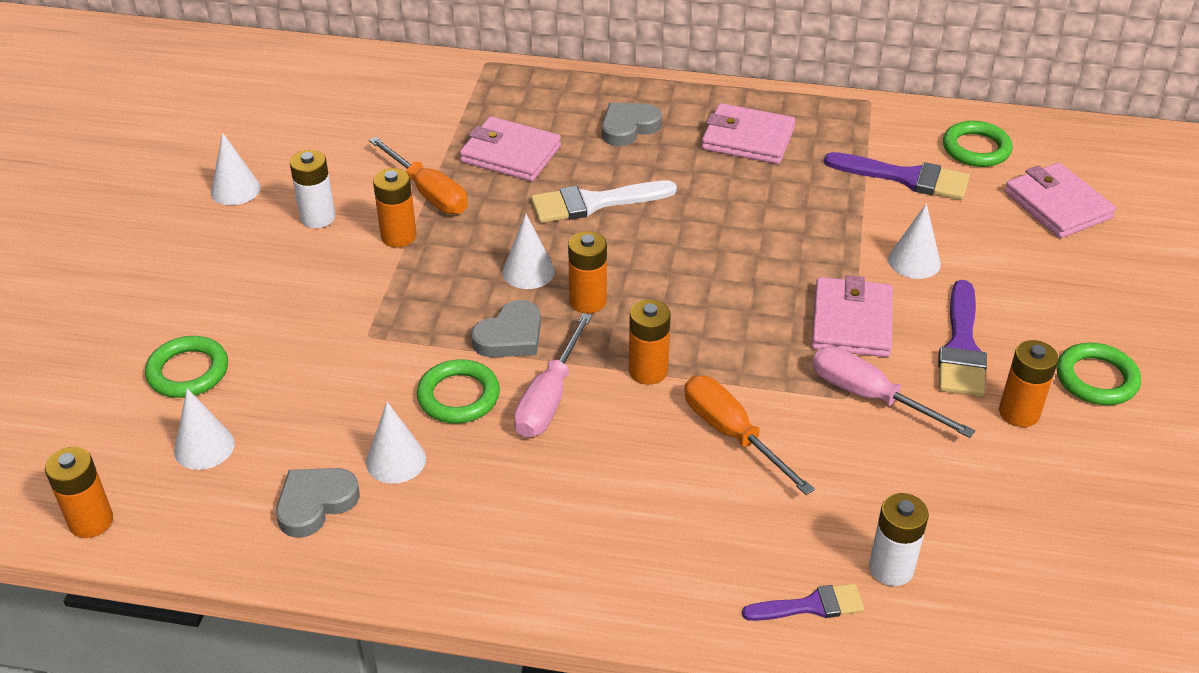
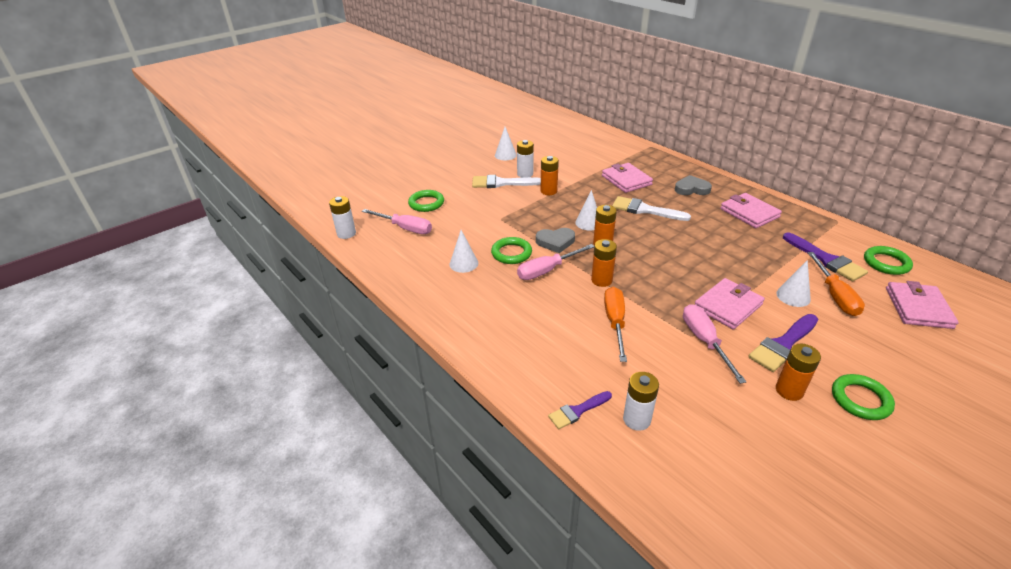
camera: 40 degrees right, 5 degrees down
(91, 521) = (346, 234): orange battery -> white battery
(204, 447) = (405, 228): white cone -> pink screwdriver
(293, 258) = (501, 183): none -> white brush
(315, 503) = (420, 263): grey heart -> none
(428, 192) = (577, 181): orange screwdriver -> orange screwdriver (835, 295)
(811, 605) = (577, 411): purple brush -> purple brush turned 120 degrees clockwise

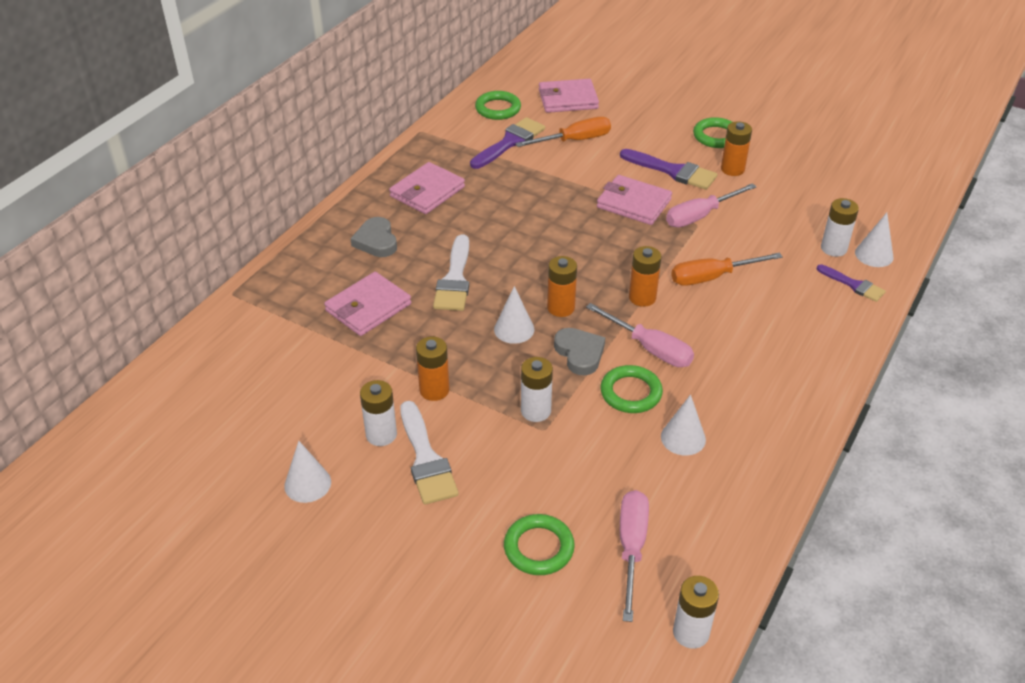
camera: 110 degrees left, 5 degrees up
(515, 218) = (535, 411): none -> white battery
(793, 296) = (590, 164): white cone -> white cone (874, 255)

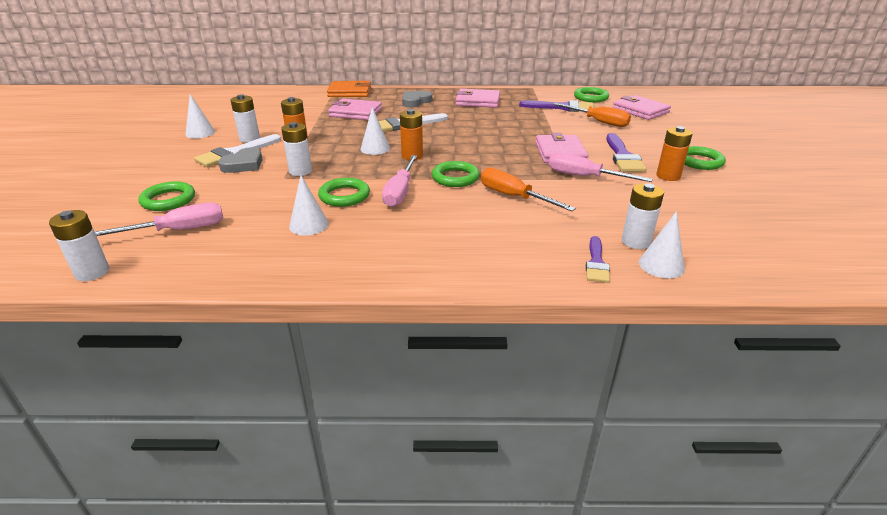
camera: 60 degrees right, 10 degrees down
(270, 286) = (349, 92): none -> orange wallet
(579, 353) = (370, 171): grey heart -> grey heart (243, 164)
(642, 297) = (455, 178): orange battery -> green ring

